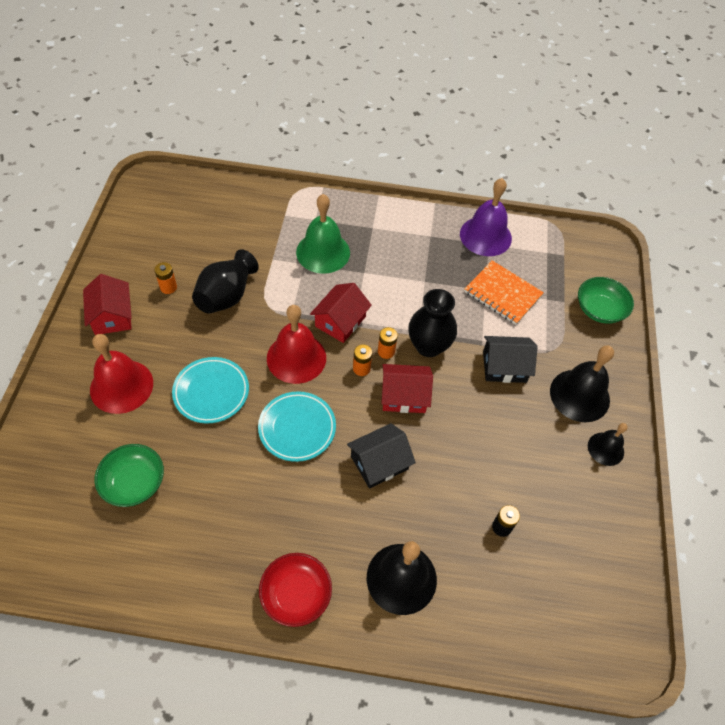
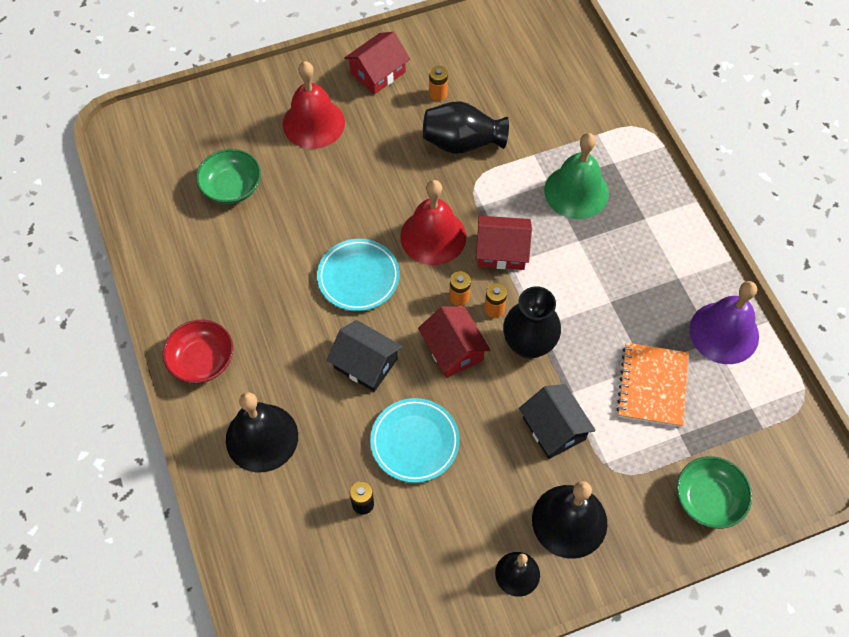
camera: 65 degrees right, 5 degrees up
(211, 392) = (351, 191): turquoise plate -> turquoise plate (415, 442)

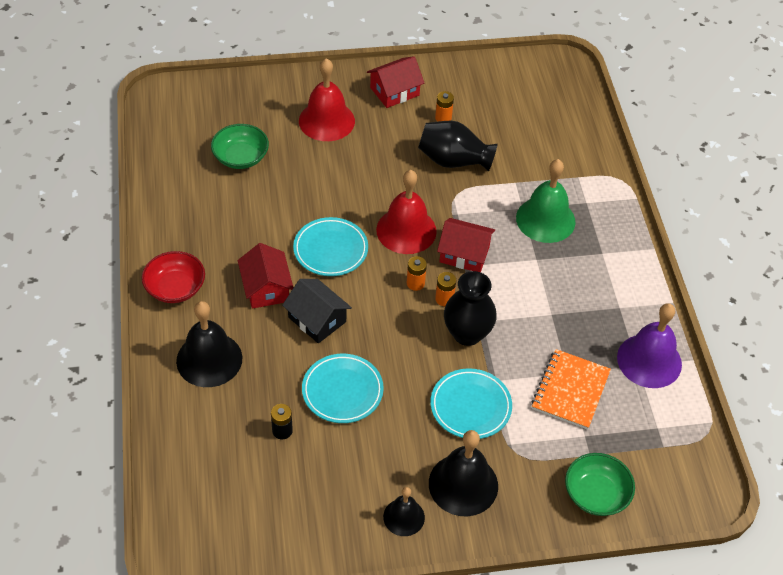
camera: 10 degrees right, 10 degrees down
(453, 349) = (398, 324): red house -> red house (266, 288)
(554, 428) = (470, 406): black house -> turquoise plate

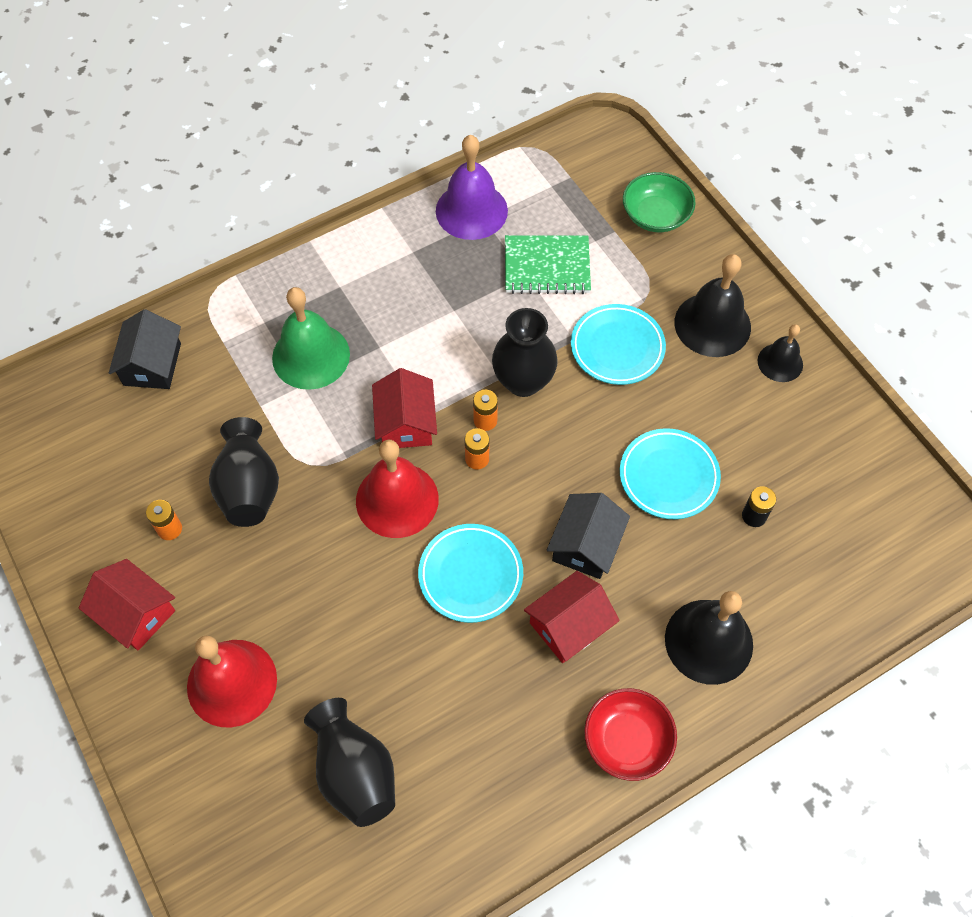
camera: 110 degrees left, 10 degrees up
(241, 157) = (354, 772): green bowl -> black vase
(570, 390) = (547, 266): orange notebook -> green notebook
(574, 137) = (152, 364): none -> black house

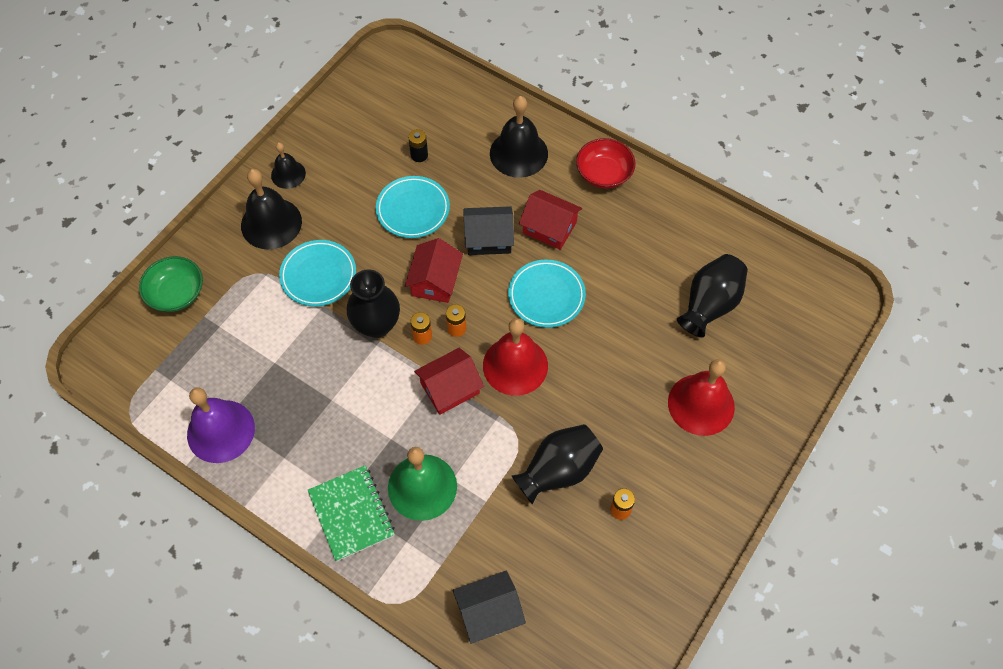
camera: 115 degrees left, 0 degrees up
(135, 613) = (693, 495): red house -> red house (435, 281)
(547, 266) = (260, 350): green notebook -> green notebook (351, 513)

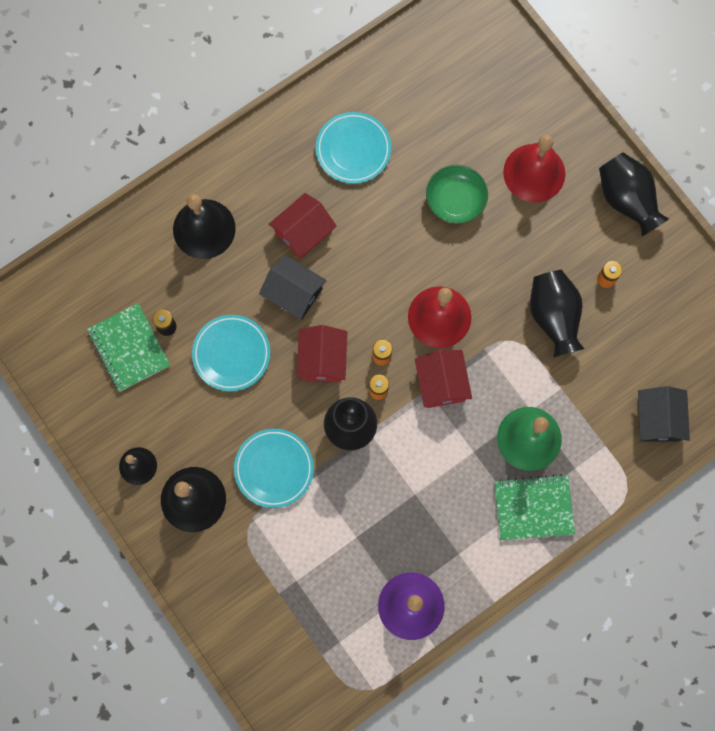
camera: 70 degrees left, 15 degrees up
(176, 293) = (241, 615): green bowl -> green bowl (455, 200)
(389, 135) = (129, 348): none -> green notebook
(435, 281) = (322, 359): red house -> red house turned 60 degrees clockwise
(488, 238) = (293, 293): black house -> black house turned 75 degrees counterclockwise
(546, 296) = (377, 262): turquoise plate -> turquoise plate (353, 149)
(604, 173) = (261, 157): red bowl -> none
(709, 305) = (440, 123): black vase -> black vase (627, 200)

